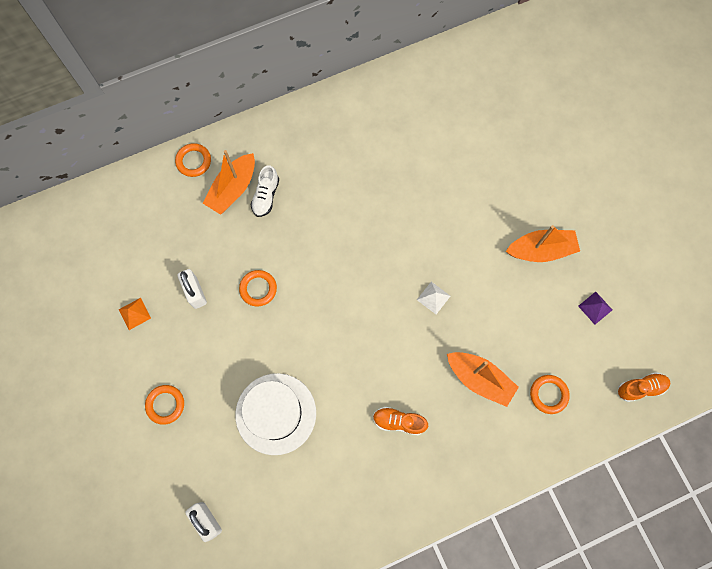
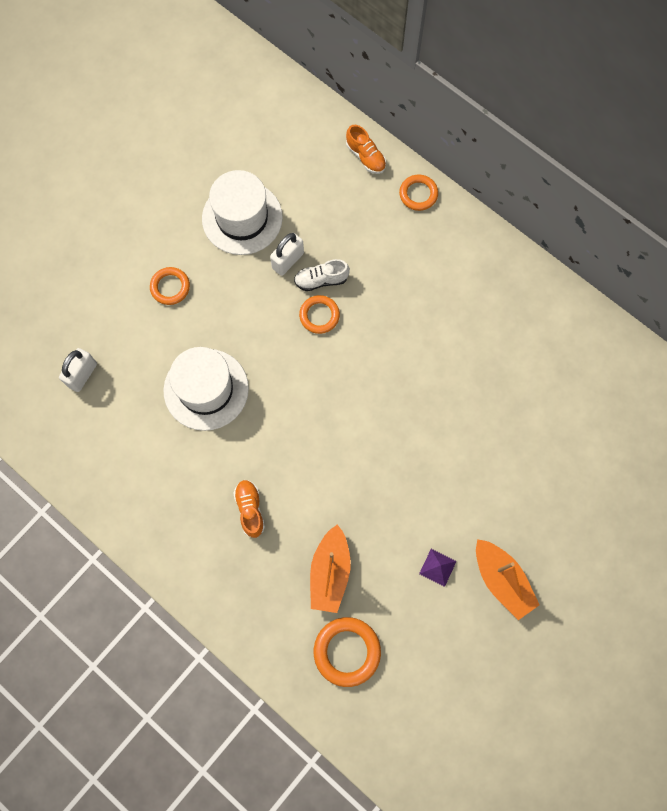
camera: 65 degrees right, 0 degrees up
(134, 313) = (242, 218): orange pyramid -> white hat
(233, 189) = (409, 243): orange boat -> none
(266, 196) = (417, 277): white shoe -> white shoe (321, 280)
(433, 298) = (393, 489): white pyramid -> none
(548, 394) = (347, 651): orange ring -> orange ring, size x1.51
(595, 308) = (466, 665): purple pyramid -> purple pyramid (437, 567)
(640, 388) = (400, 750): orange shoe -> orange shoe (365, 157)

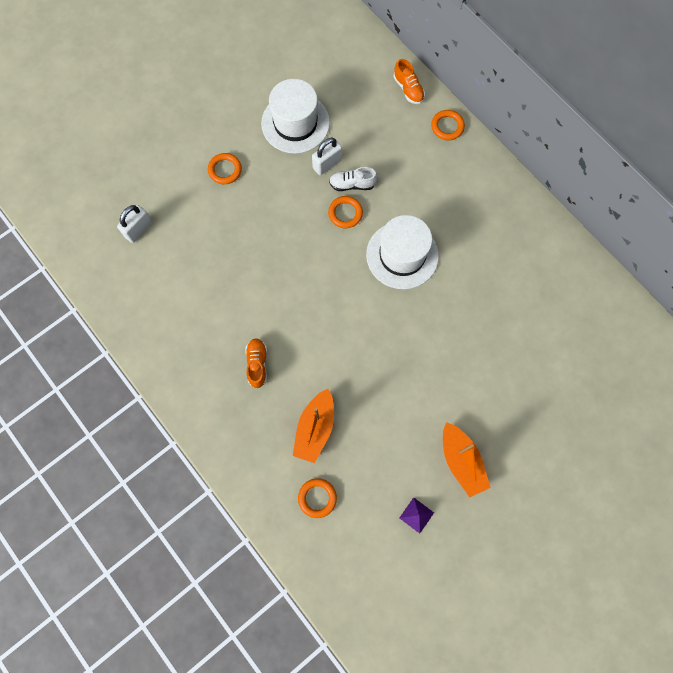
camera: 10 degrees right, 0 degrees up
(206, 389) = (239, 258): white hat -> white hat (402, 255)
(347, 651) = (317, 498): orange ring -> orange ring, size x0.66
(437, 567) = (408, 441): purple pyramid -> purple pyramid (416, 515)

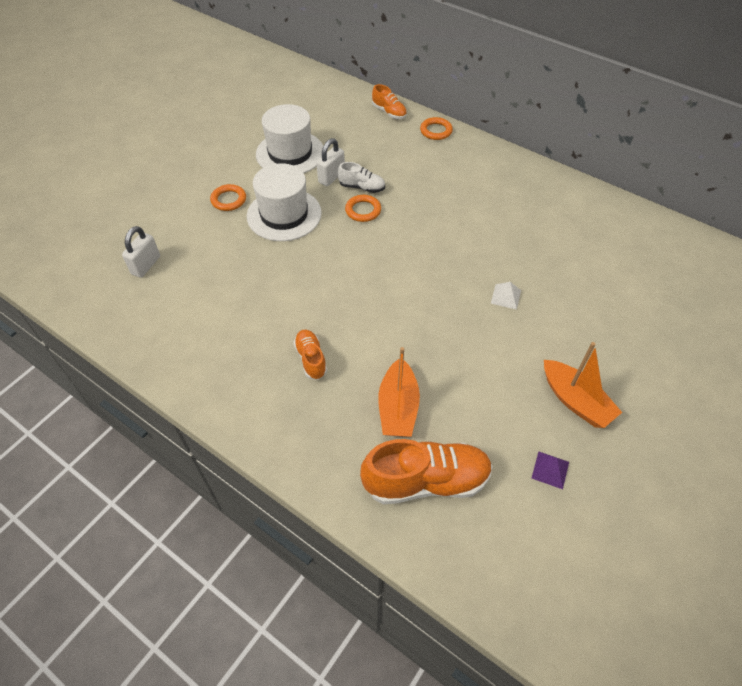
camera: 15 degrees left, 20 degrees down
(317, 498) = (426, 481): orange ring -> orange shoe
(352, 184) = (362, 187): white shoe -> white shoe turned 150 degrees counterclockwise
(402, 255) = (433, 232): white hat -> white hat (284, 214)
(443, 344) = (506, 296): none -> white pyramid

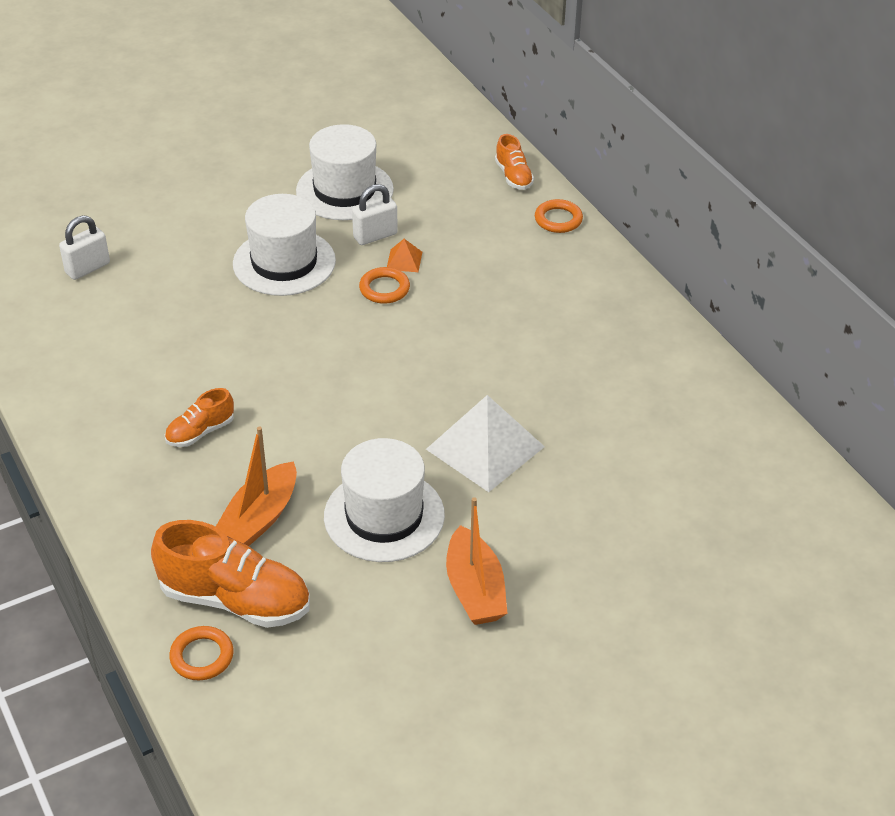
camera: 25 degrees right, 10 degrees down
(228, 200) = (230, 224): orange ring -> orange ring (202, 656)
(311, 359) = (200, 432): orange shoe -> orange shoe turned 135 degrees counterclockwise
(362, 187) = (404, 260): white shoe -> orange pyramid
(479, 371) = (384, 516): none -> white hat
(506, 296) = (485, 448): white pyramid -> white pyramid, size x2.31
(550, 470) = (384, 645): purple pyramid -> none

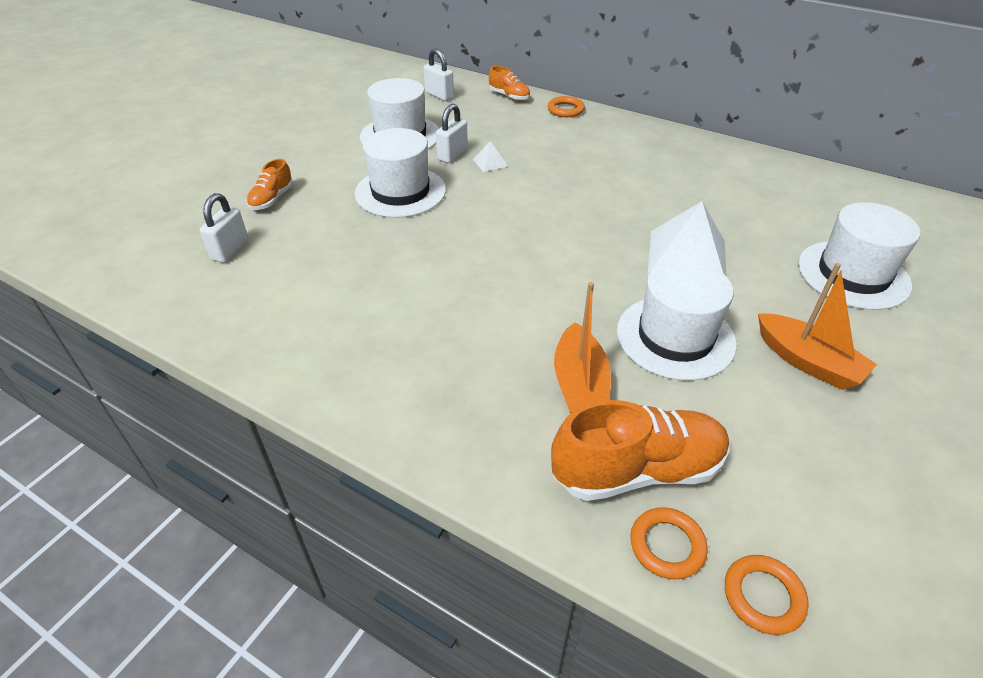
camera: 30 degrees left, 0 degrees up
(200, 432) = (455, 337): orange shoe -> orange shoe (272, 199)
(384, 289) = (495, 183): orange ring -> orange ring (763, 596)
(404, 260) = (490, 162): orange pyramid -> white pyramid
(436, 147) = (439, 95): none -> white padlock
(630, 536) = (853, 274): none -> white hat

